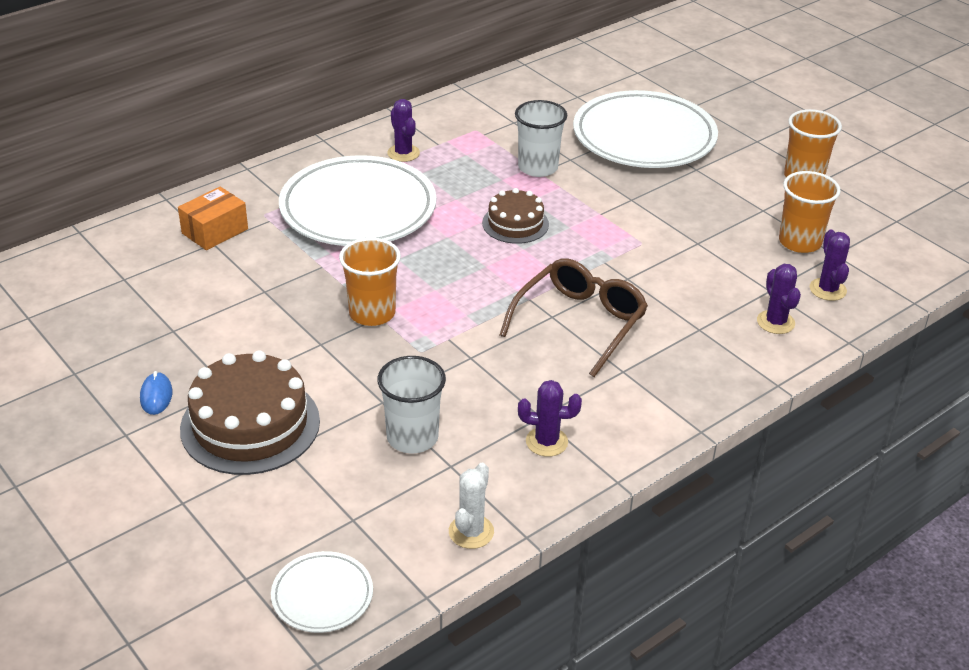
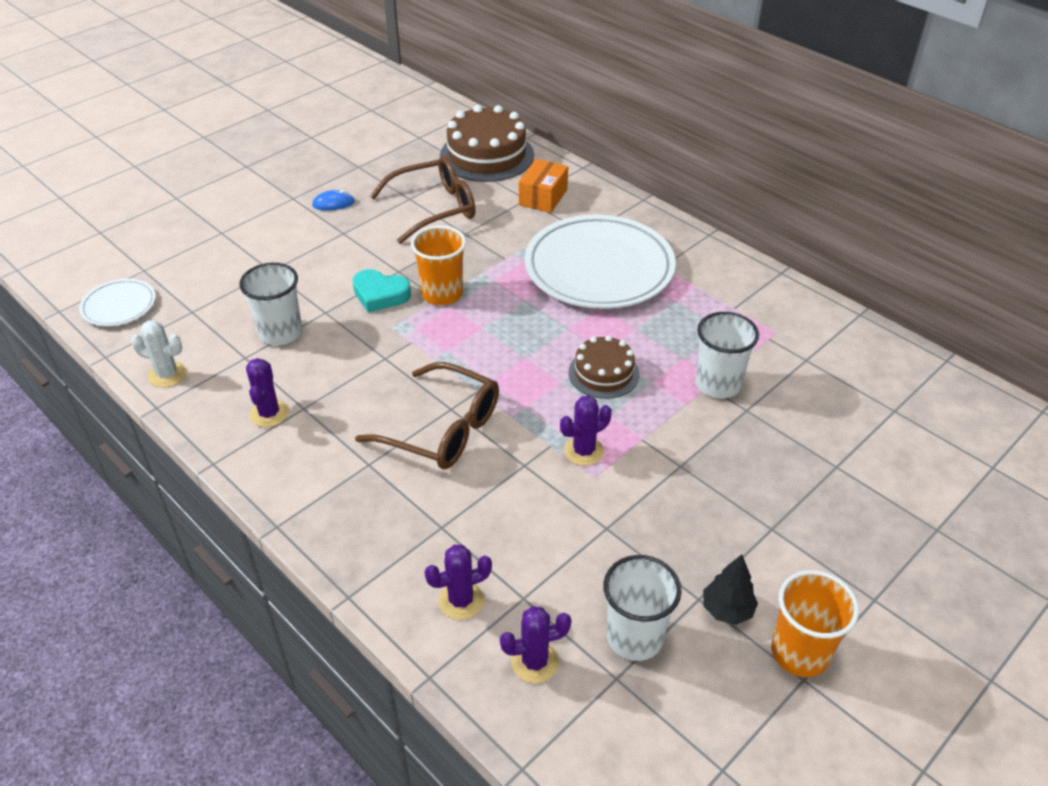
camera: 85 degrees right, 5 degrees up
(203, 311) = (434, 208): none -> brown glasses
(215, 231) = (543, 197): orange box -> orange box turned 75 degrees clockwise
(250, 424) = (300, 249): brown cake -> brown cake (487, 155)
(361, 358) = (380, 295): none -> turquoise heart
(403, 153) = (706, 286): purple cactus -> purple cactus (584, 451)
(644, 137) = (826, 475): white plate -> none
(772, 199) = (727, 610): none -> black tree
(800, 242) = (634, 637): orange cup -> white cup

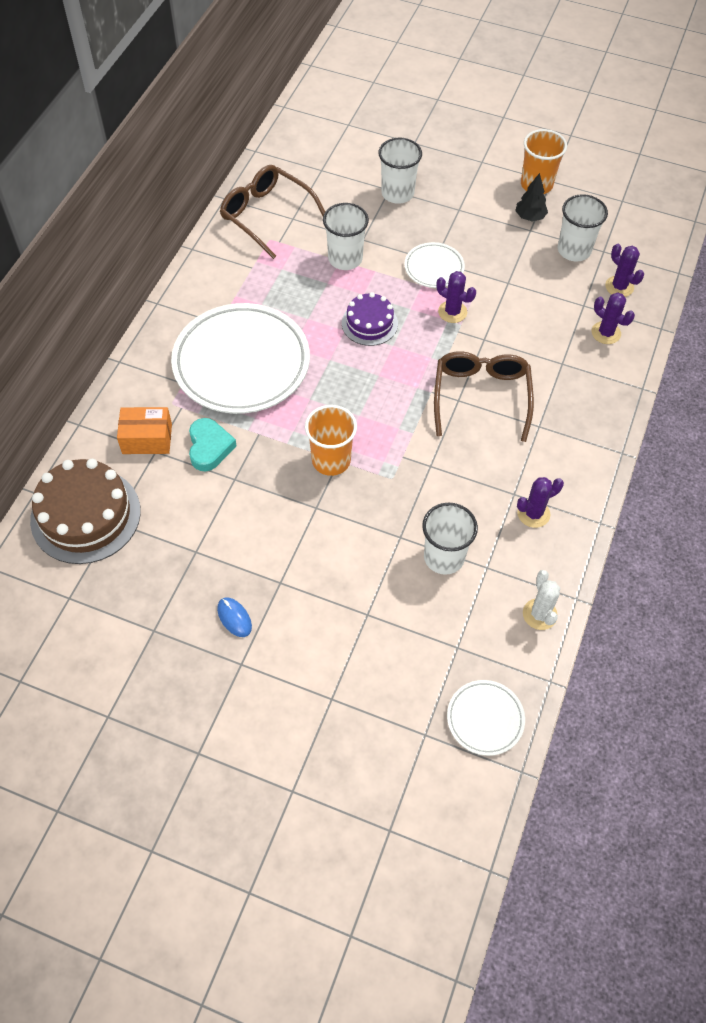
camera: 115 degrees left, 15 degrees up
(380, 295) = (356, 506): turquoise heart -> turquoise heart (209, 447)
(434, 208) = (204, 521): brown glasses -> brown glasses (266, 215)
(603, 373) = (369, 323): brown cake -> purple cake
(667, 460) = (434, 268): none -> white plate
(826, 472) = (397, 193): none -> white cup

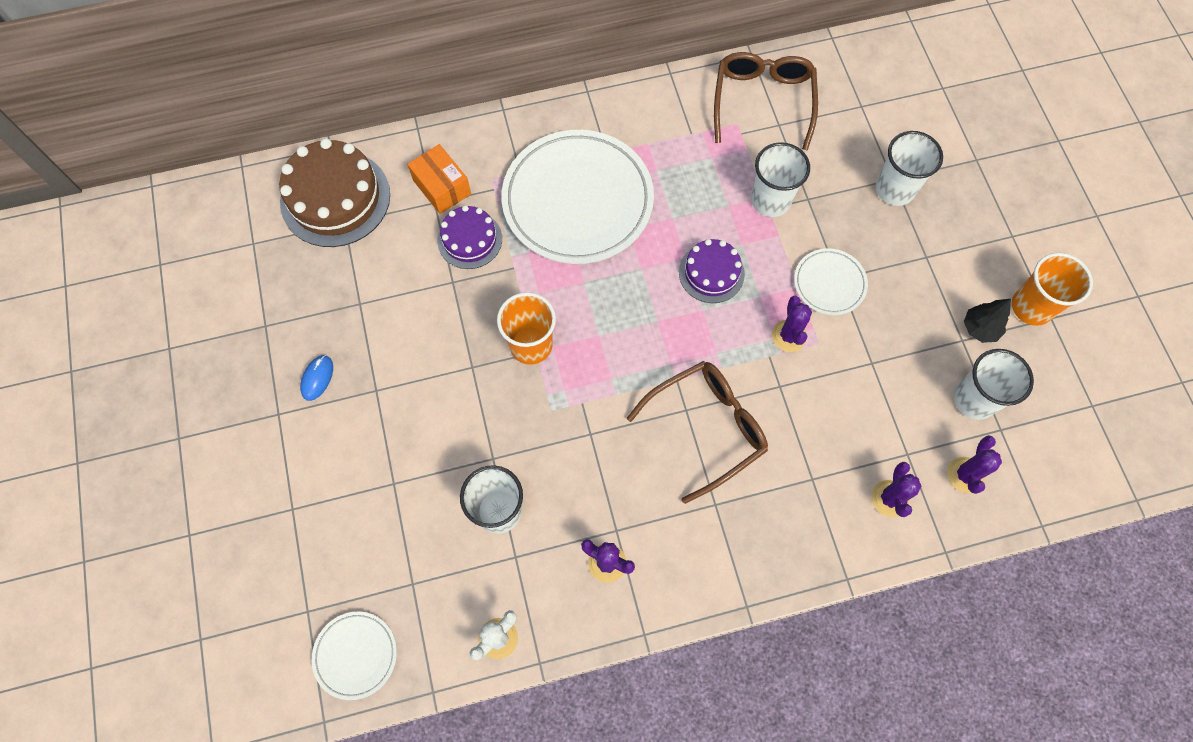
camera: 55 degrees right, 10 degrees up
(209, 447) = (469, 239): turquoise heart -> purple cake

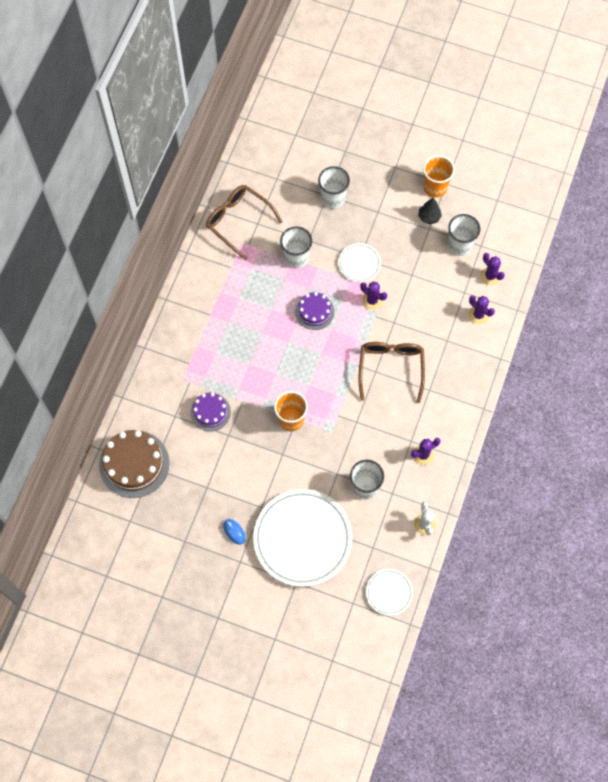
camera: 55 degrees left, 0 degrees up
(442, 187) = (168, 407): orange box -> none
(577, 201) = (227, 346): white plate -> white plate (302, 539)

